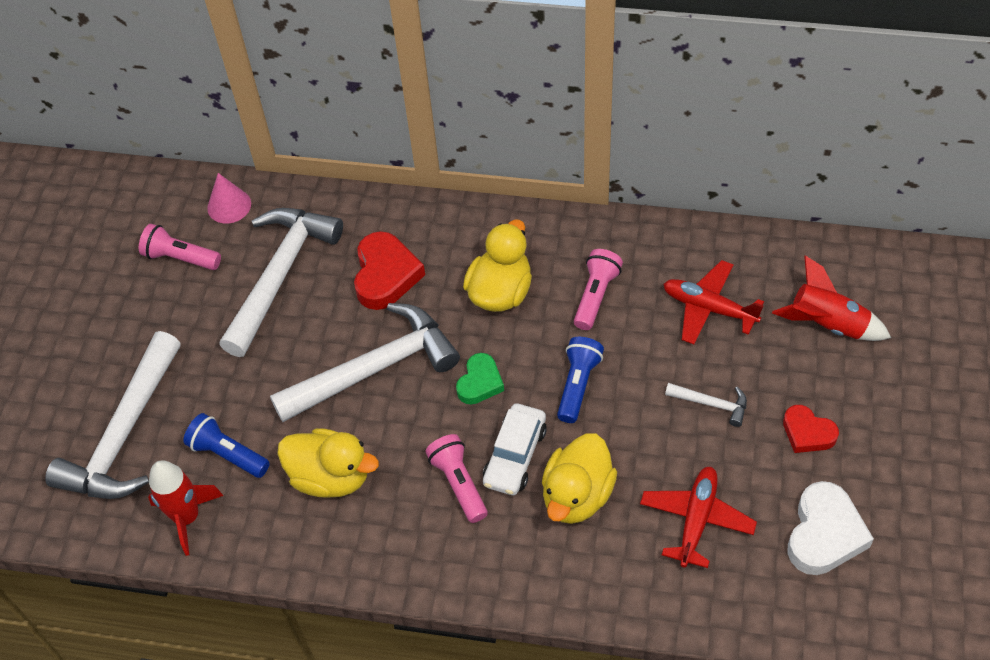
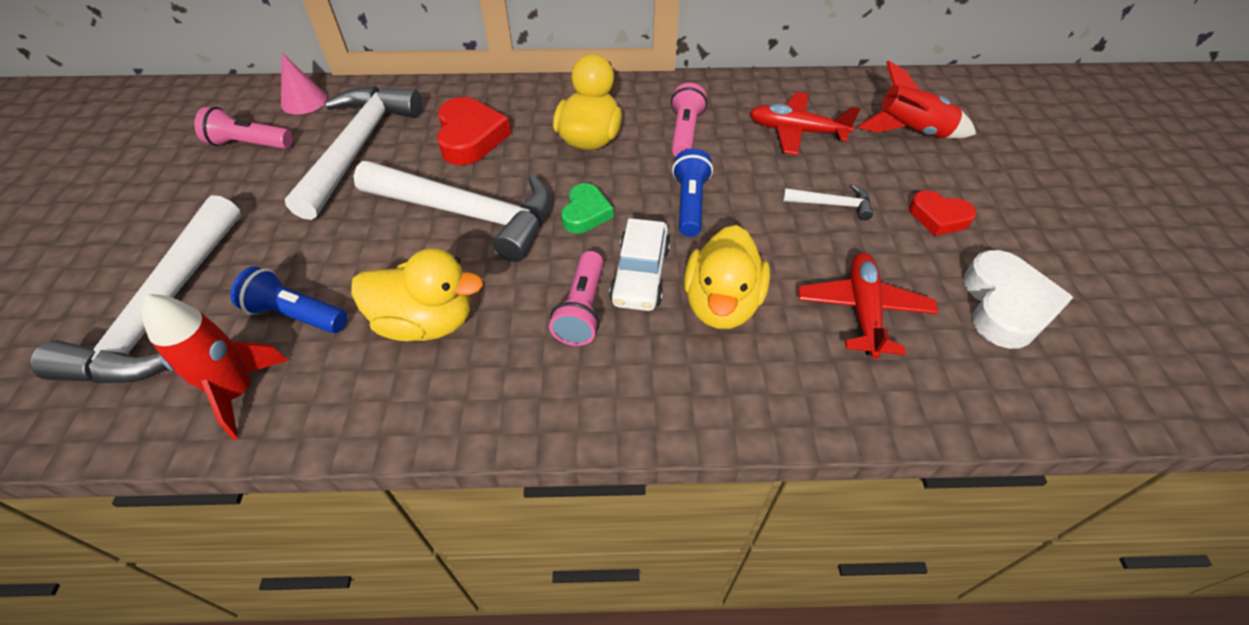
camera: 15 degrees left, 5 degrees down
(374, 369) = (468, 214): white hammer -> white hammer turned 60 degrees clockwise
(459, 483) = (582, 309): pink flashlight -> pink flashlight turned 135 degrees counterclockwise

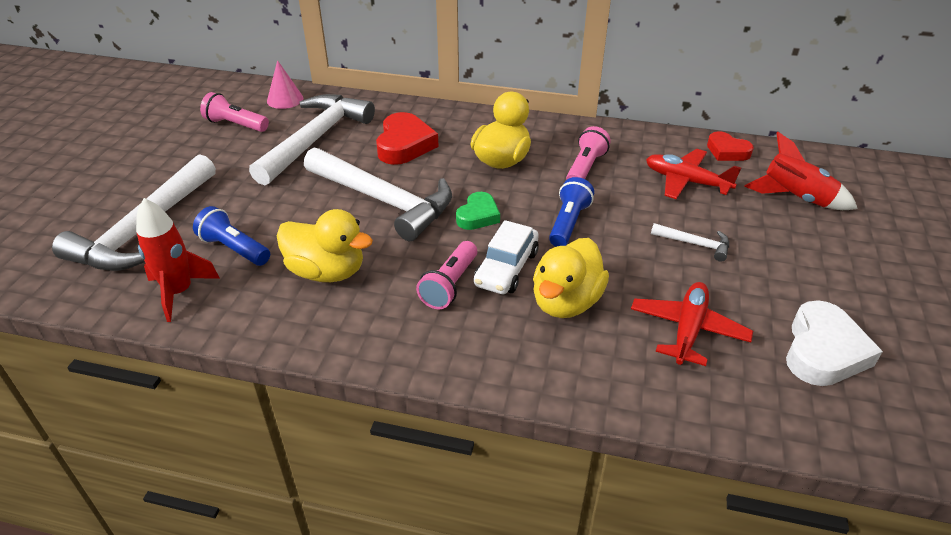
camera: 15 degrees right, 10 degrees down
(938, 217) = (791, 271): red heart -> red heart (727, 151)

